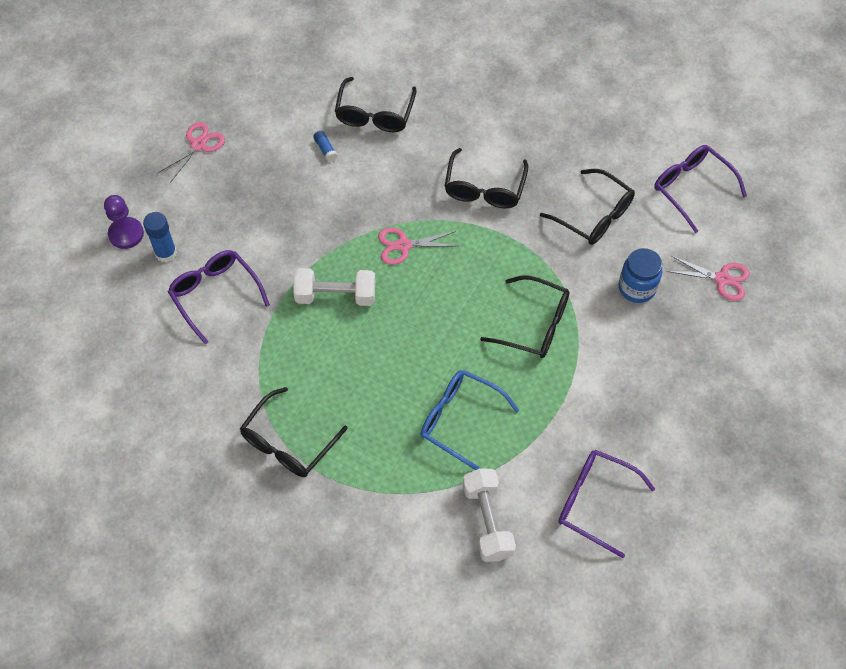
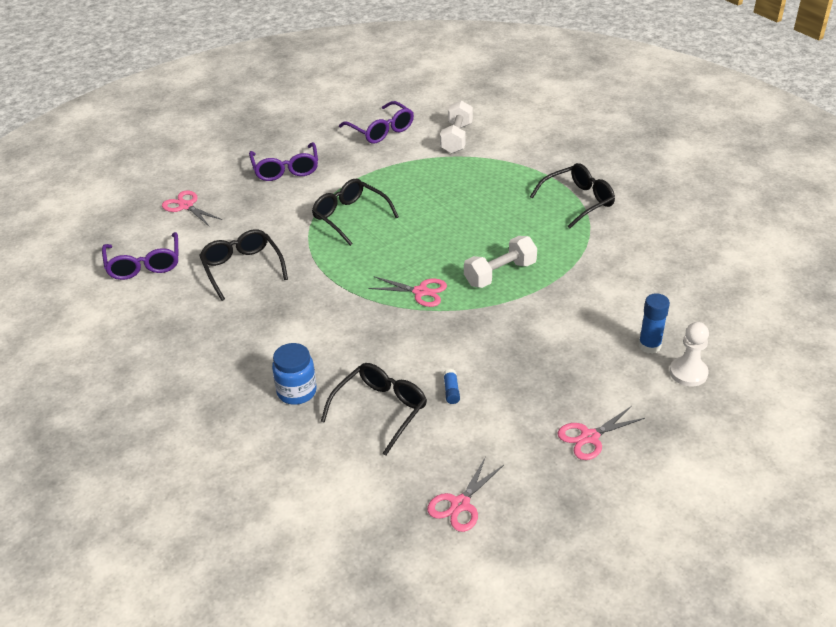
camera: 155 degrees left, 20 degrees down
(126, 234) = (688, 373): purple pawn -> white pawn
(215, 295) = (609, 301): purple glasses -> purple glasses (285, 169)
(278, 63) = (460, 504): none -> pink scissors
(336, 295) = (500, 274): white dumbbell -> white dumbbell turned 60 degrees counterclockwise
(460, 420) = (443, 183): blue glasses -> none
(484, 188) = (318, 314): black glasses -> none
(636, 288) = (253, 217): blue jar -> blue jar (296, 392)

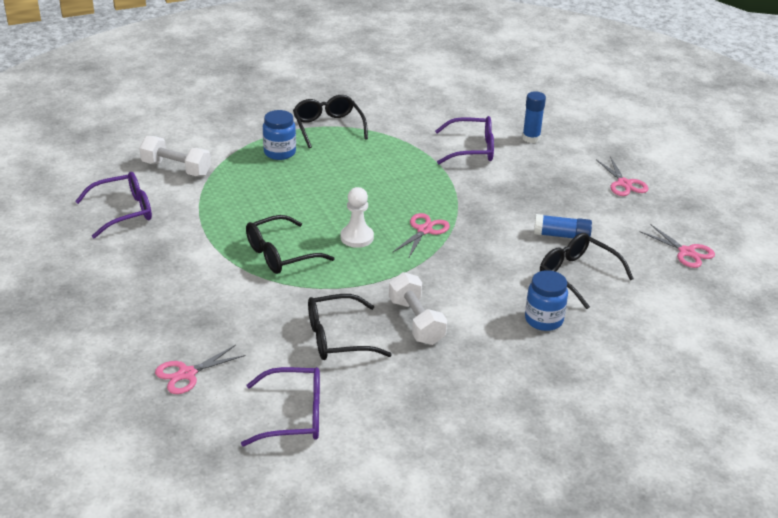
camera: 80 degrees left, 5 degrees down
(285, 169) = (157, 288): purple glasses -> purple glasses (471, 149)
(451, 391) = (561, 235): blue glue stick -> blue glue stick, size x1.73
(500, 274) = (415, 185): white dumbbell -> white dumbbell (416, 321)
(513, 183) = (279, 152): none -> blue jar
(688, 373) = (564, 130): white pawn -> white pawn (357, 237)

